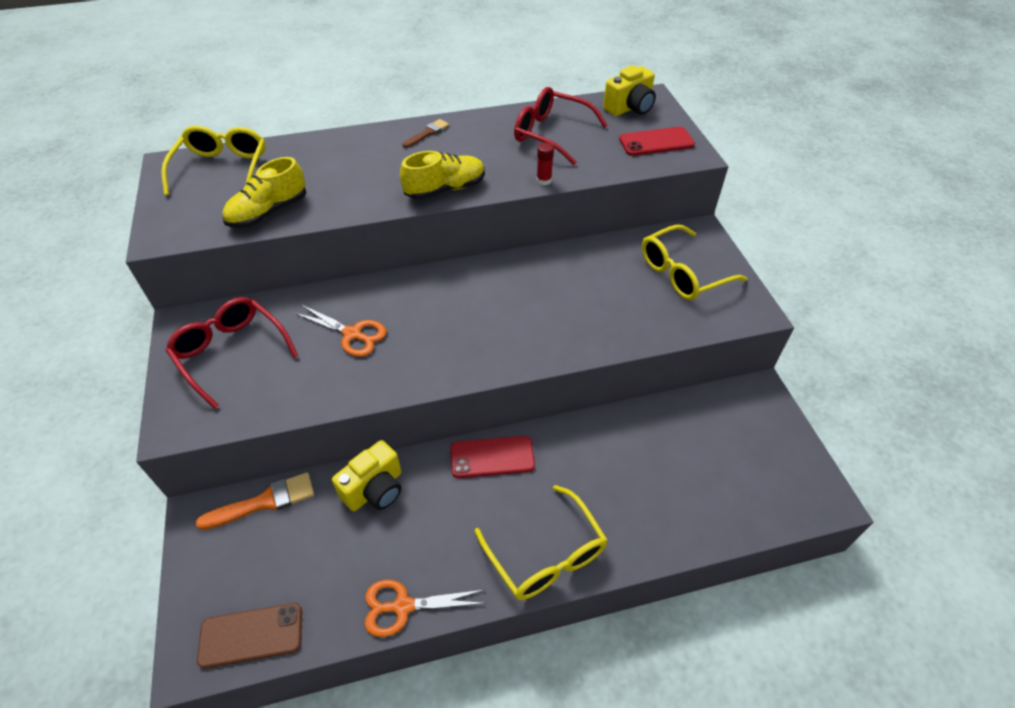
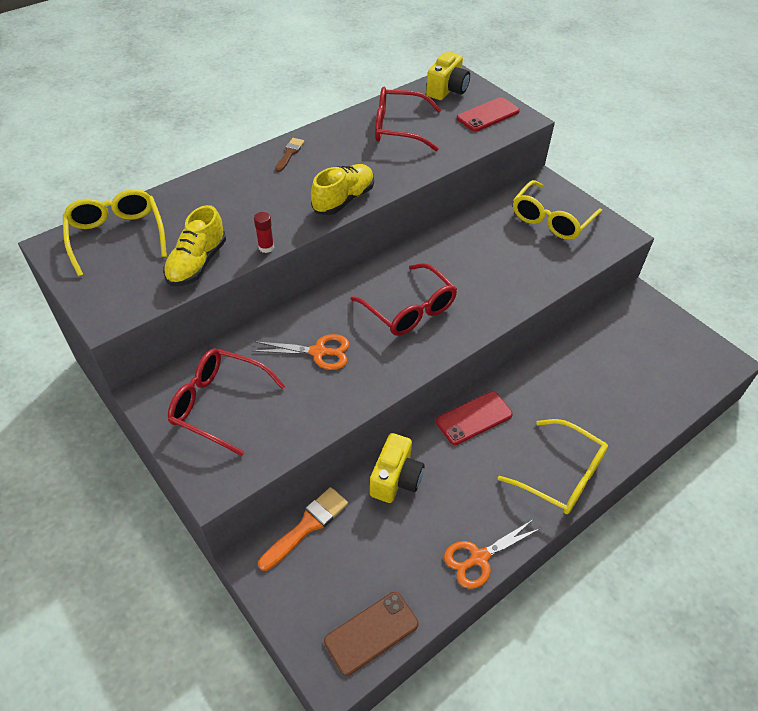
camera: 25 degrees left, 0 degrees up
(468, 321) = (410, 310): none -> red glasses
(544, 180) = (421, 170): red glue stick -> red glue stick (266, 247)

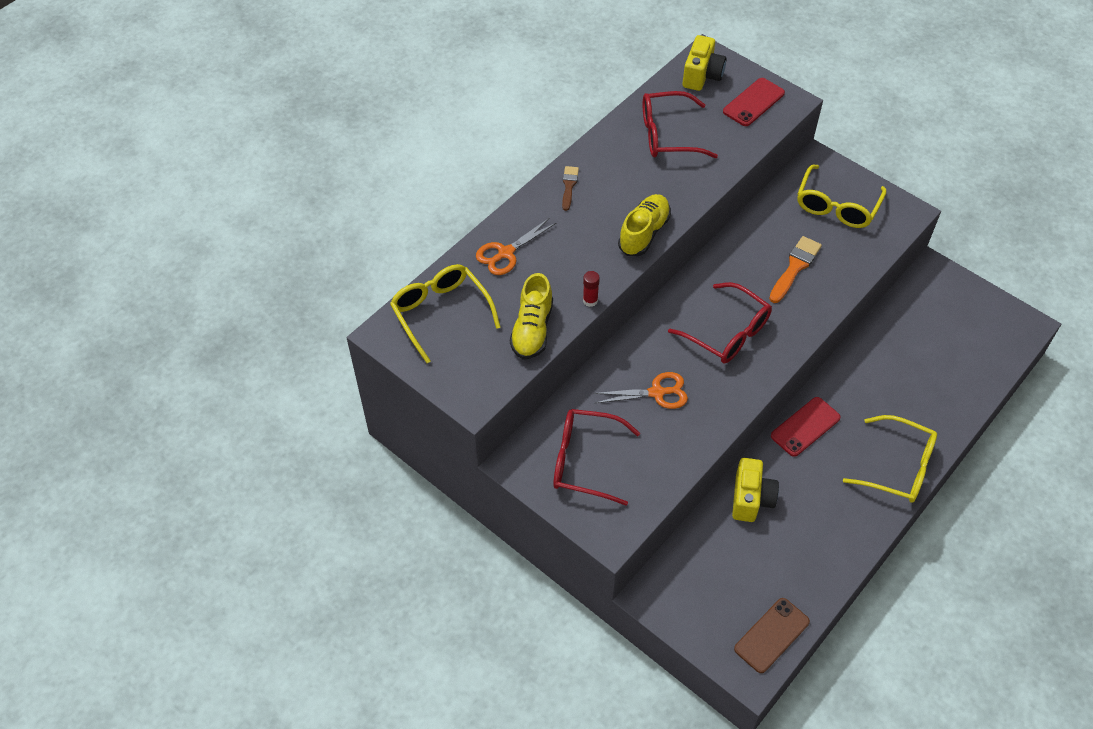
camera: 10 degrees left, 5 degrees up
(307, 526) = (685, 556): orange brush -> orange brush (795, 267)
(479, 558) = (844, 555): orange scissors -> orange scissors (505, 253)

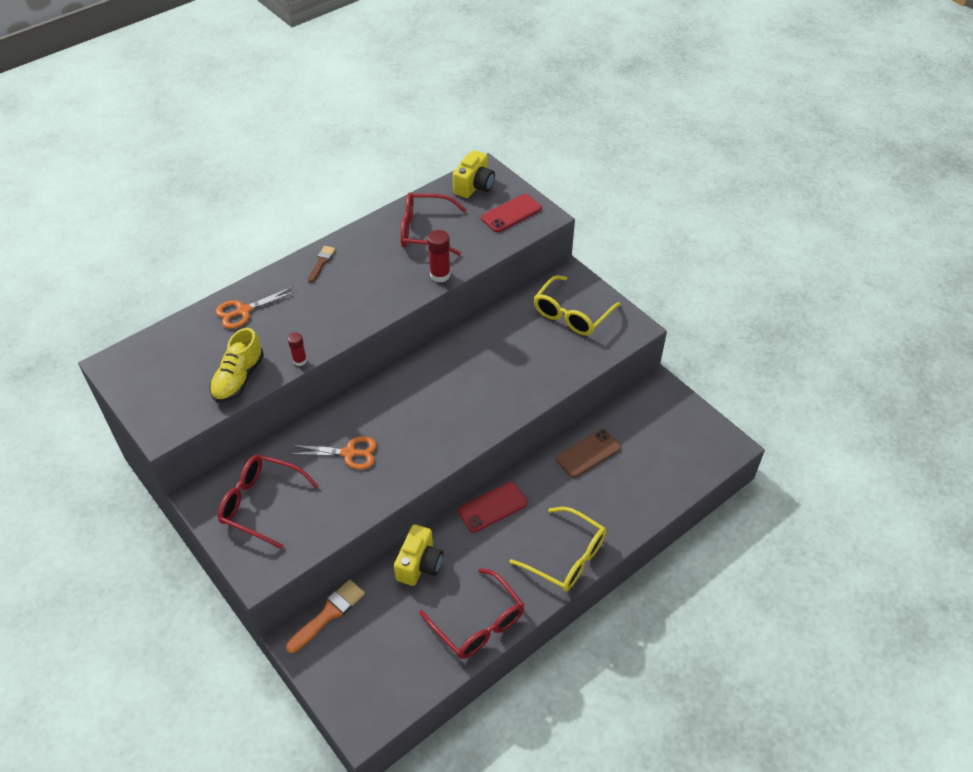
camera: 10 degrees right, 5 degrees down
(440, 313) = (166, 353): yellow glasses -> none
(644, 233) = (370, 310): yellow shoe -> none
(703, 183) = (440, 275): none -> red glue stick
(727, 333) = (432, 410): red glasses -> red glasses (478, 623)
(771, 635) = (393, 694): brown phone -> brown phone (588, 453)
(795, 267) = (514, 361): orange brush -> orange brush (328, 614)

